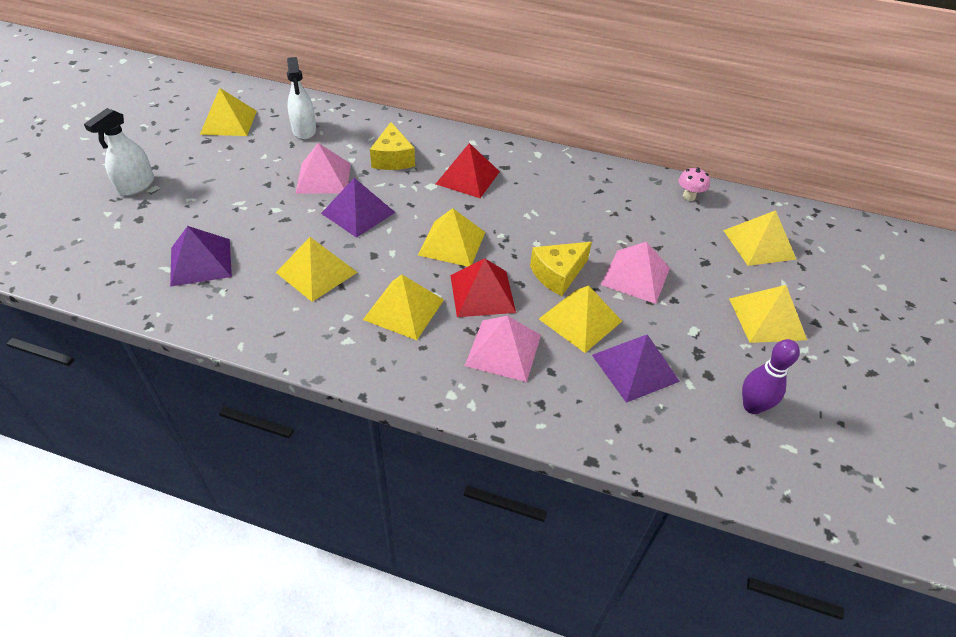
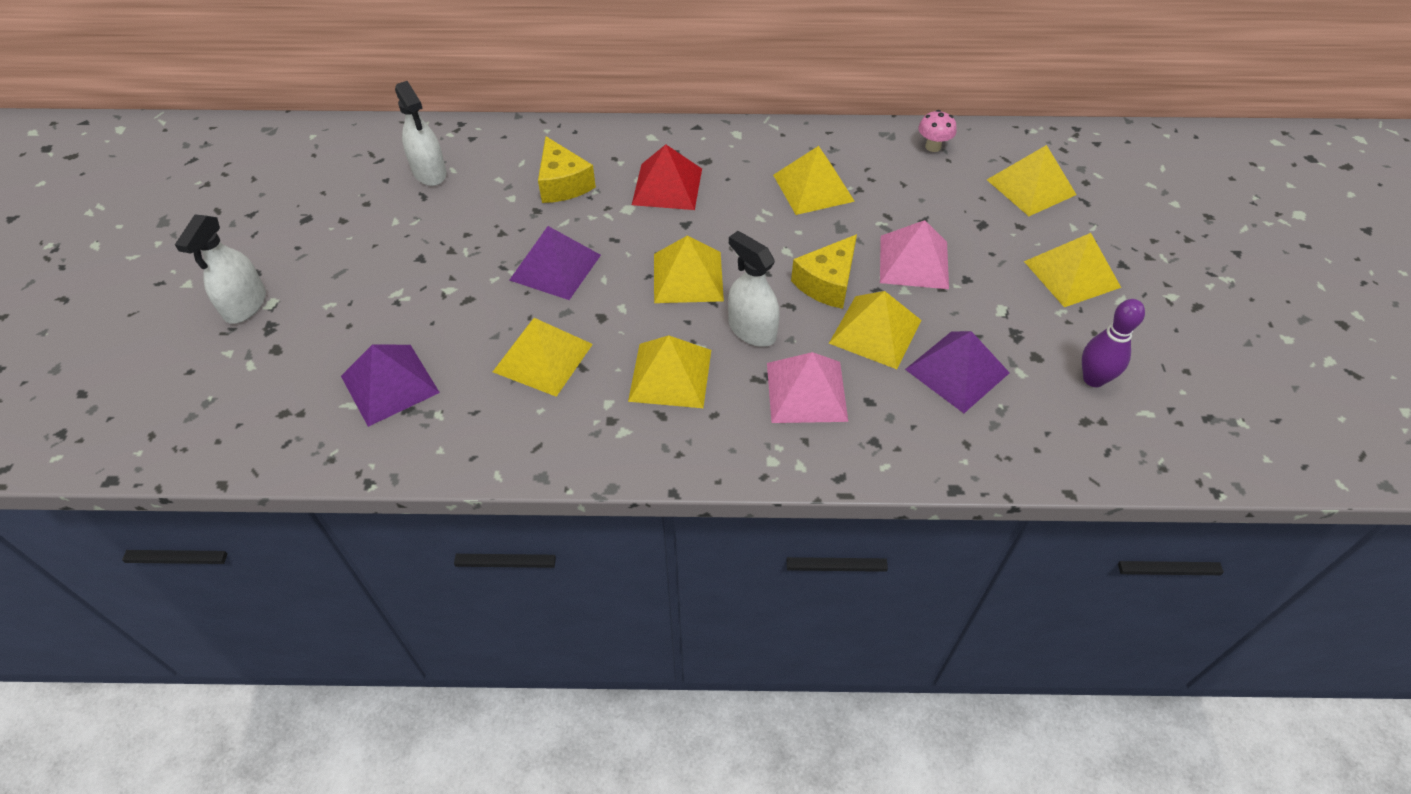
camera: 15 degrees left, 5 degrees up
(229, 122) = (322, 185): yellow pyramid -> yellow pyramid (813, 187)
(323, 178) = (488, 231): pink pyramid -> none
(482, 293) = (752, 330): red pyramid -> white spray bottle

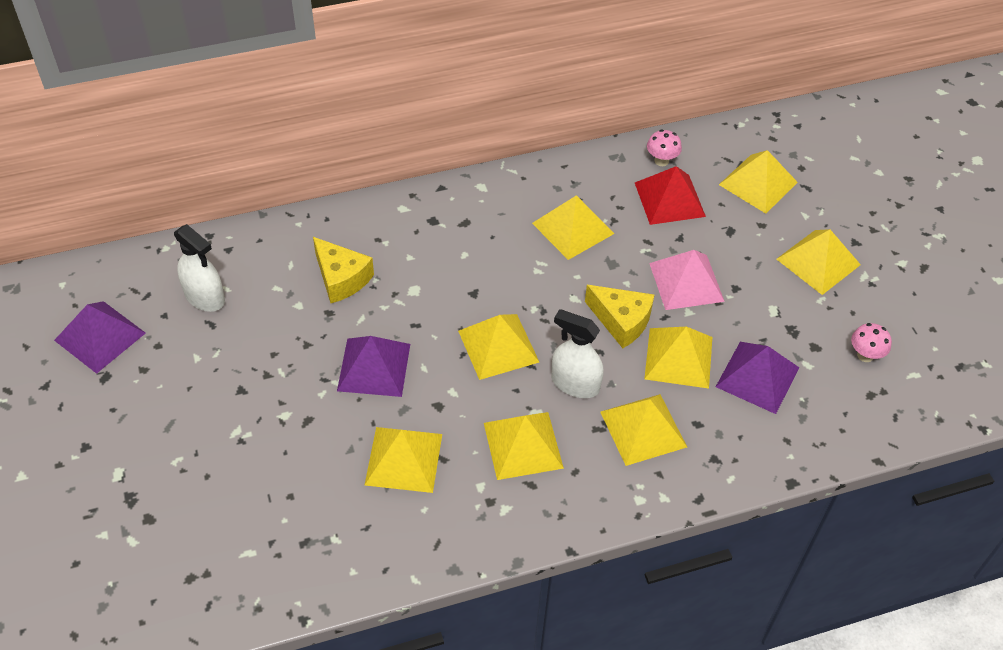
camera: 20 degrees left, 0 degrees up
(245, 305) = (94, 482): white spray bottle -> none
(390, 384) = (276, 522): purple pyramid -> purple pyramid (100, 336)
(667, 186) = (440, 258): red pyramid -> red pyramid (669, 199)
(806, 391) = (643, 429): pink pyramid -> yellow pyramid
(827, 283) = (621, 321): yellow cheese -> yellow cheese turned 75 degrees counterclockwise
(1093, 379) = (865, 355): purple bowling pin -> pink mushroom

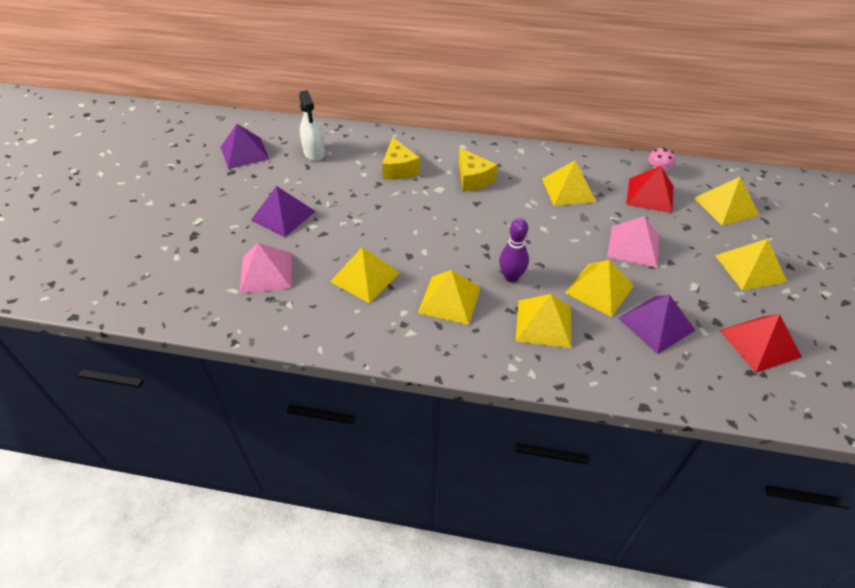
camera: 30 degrees right, 5 degrees down
(273, 509) = (266, 272): none -> pink pyramid
(374, 367) = (384, 220): purple pyramid -> purple pyramid (283, 215)
(498, 346) = (472, 237): yellow pyramid -> none
(575, 384) = (511, 277): white spray bottle -> purple bowling pin
(621, 321) = (569, 252): yellow cheese -> yellow cheese (473, 179)
(865, 355) = (759, 343): pink mushroom -> red pyramid

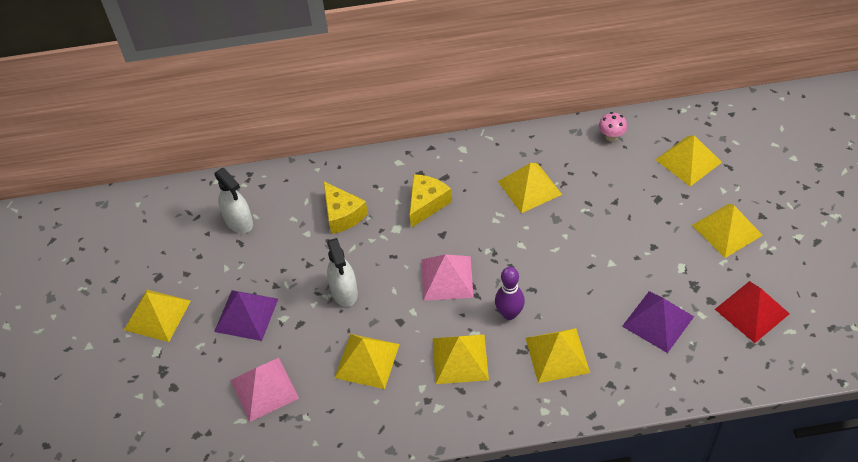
camera: 15 degrees left, 5 degrees up
(244, 152) = (159, 246): purple pyramid -> none
(372, 221) = (344, 292): none -> white spray bottle
(473, 179) = (426, 204): yellow cheese -> yellow cheese turned 105 degrees counterclockwise
(599, 289) = (596, 300): yellow pyramid -> yellow pyramid (157, 315)
(633, 246) = (613, 238): pink pyramid -> pink pyramid (447, 278)
(650, 195) = (612, 169): red pyramid -> none

